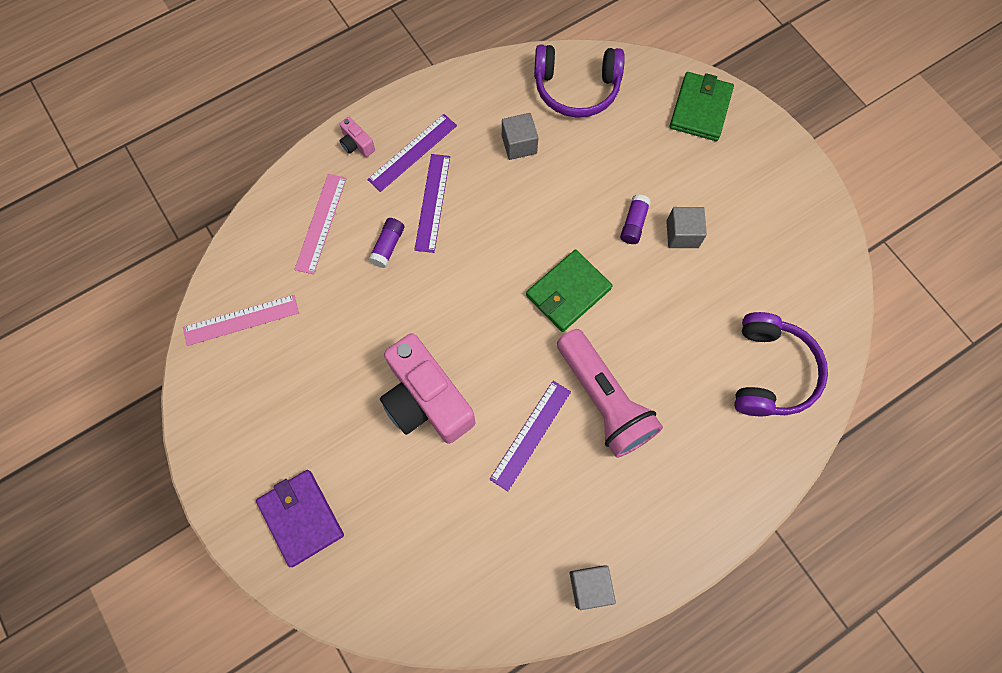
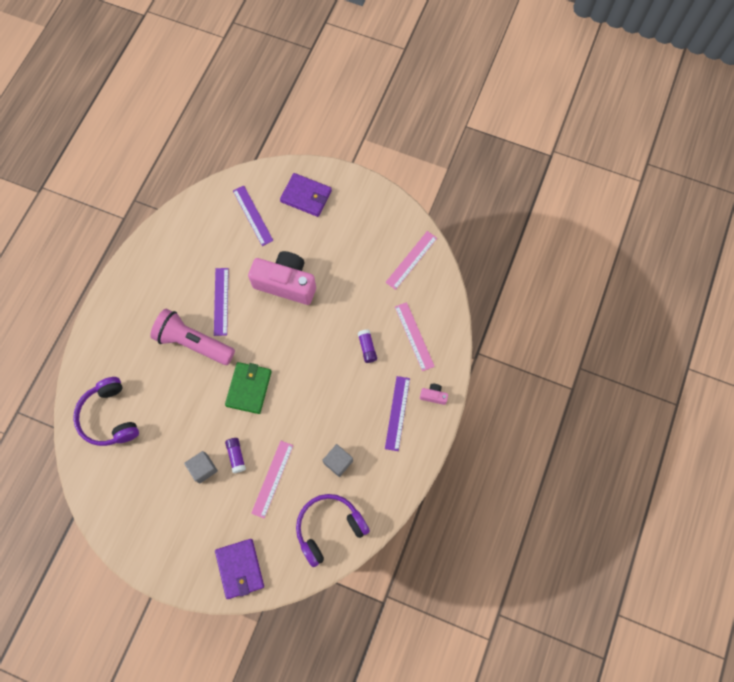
camera: 145 degrees right, 0 degrees up
(432, 202) = (362, 390): purple ruler -> purple ruler (253, 215)
(589, 586) = (149, 253): grey cube -> none
(606, 173) = (272, 478): none -> pink ruler
(700, 109) = (240, 568): green wallet -> purple wallet

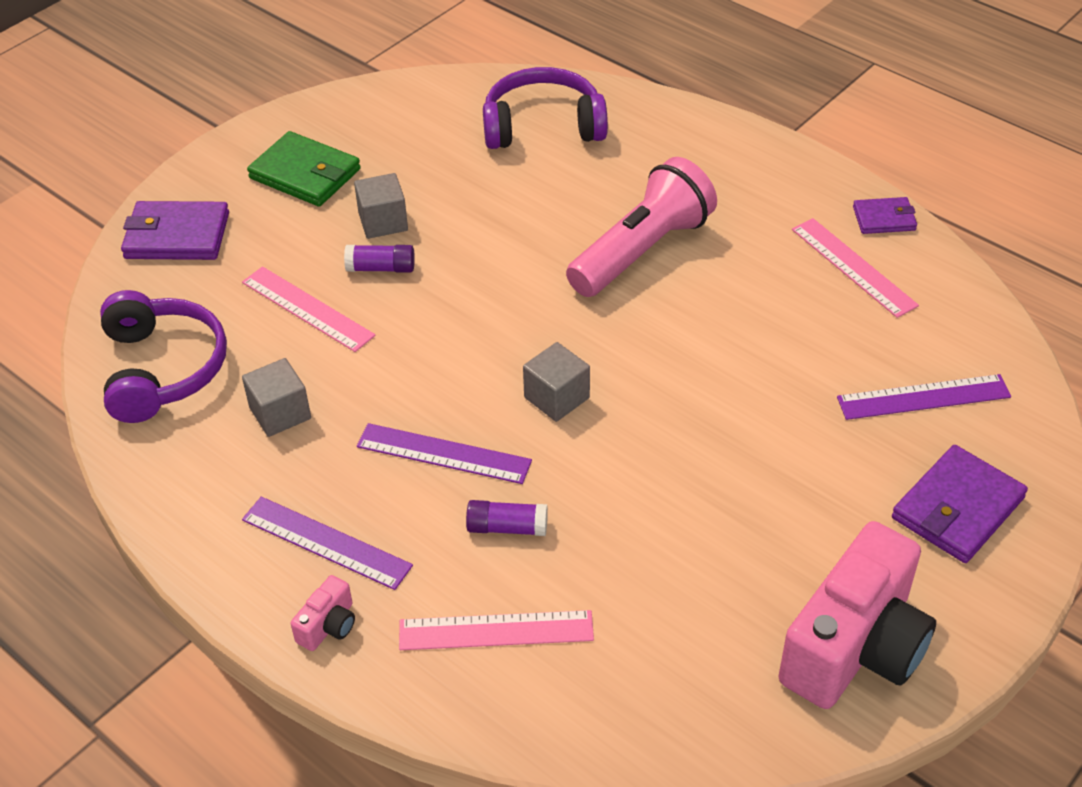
camera: 110 degrees right, 25 degrees down
(145, 247) = (884, 218): none -> purple wallet
(221, 301) = (720, 305): purple ruler -> purple ruler (444, 453)
(249, 388) = (507, 311): green wallet -> green wallet (305, 174)
(286, 283) = (726, 418): pink camera -> pink camera (855, 647)
(294, 351) = (556, 398): none -> grey cube
(411, 260) = (710, 687): pink ruler -> pink ruler (853, 267)

